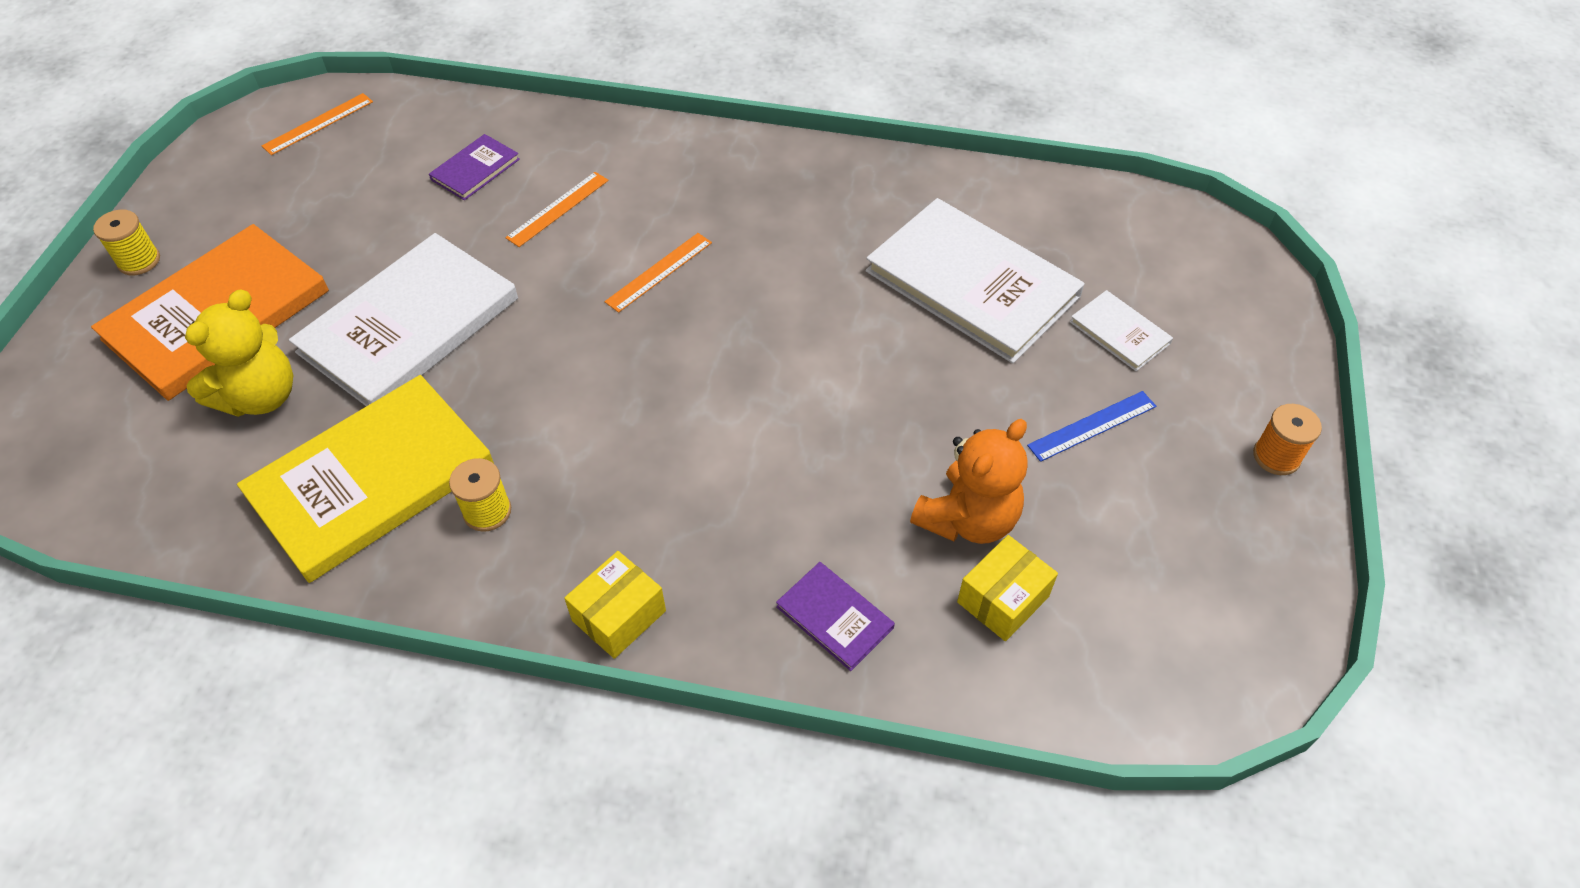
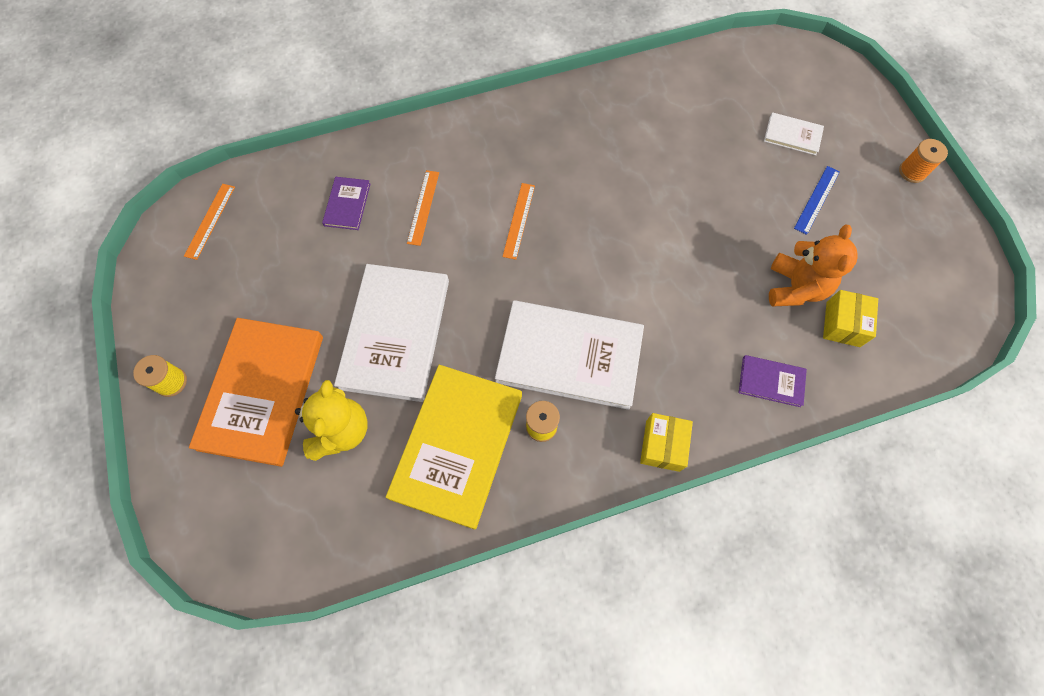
camera: 30 degrees left, 15 degrees up
(972, 284) = (697, 142): white book -> white book (569, 356)

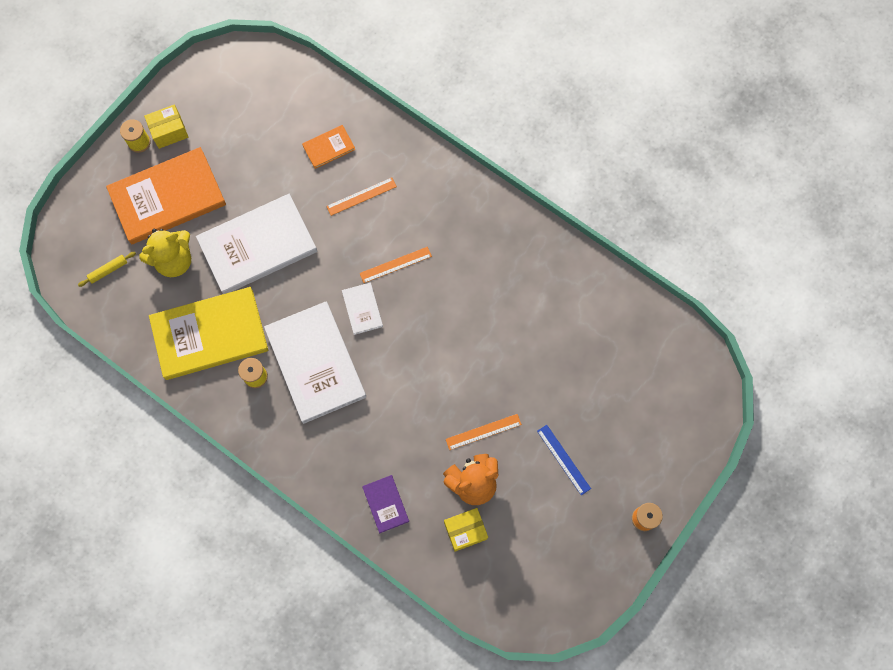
camera: 55 degrees right, 5 degrees up
(210, 221) = (257, 75): orange ruler -> orange ruler (483, 432)
(291, 513) = (108, 270): none -> yellow rolling pin
(347, 204) = (329, 147): purple book -> orange book
(662, 445) = (292, 459): yellow box -> yellow box (169, 131)
(792, 135) = (613, 411): white book -> white book (362, 309)
(816, 199) = (563, 459): blue ruler -> blue ruler turned 60 degrees clockwise

